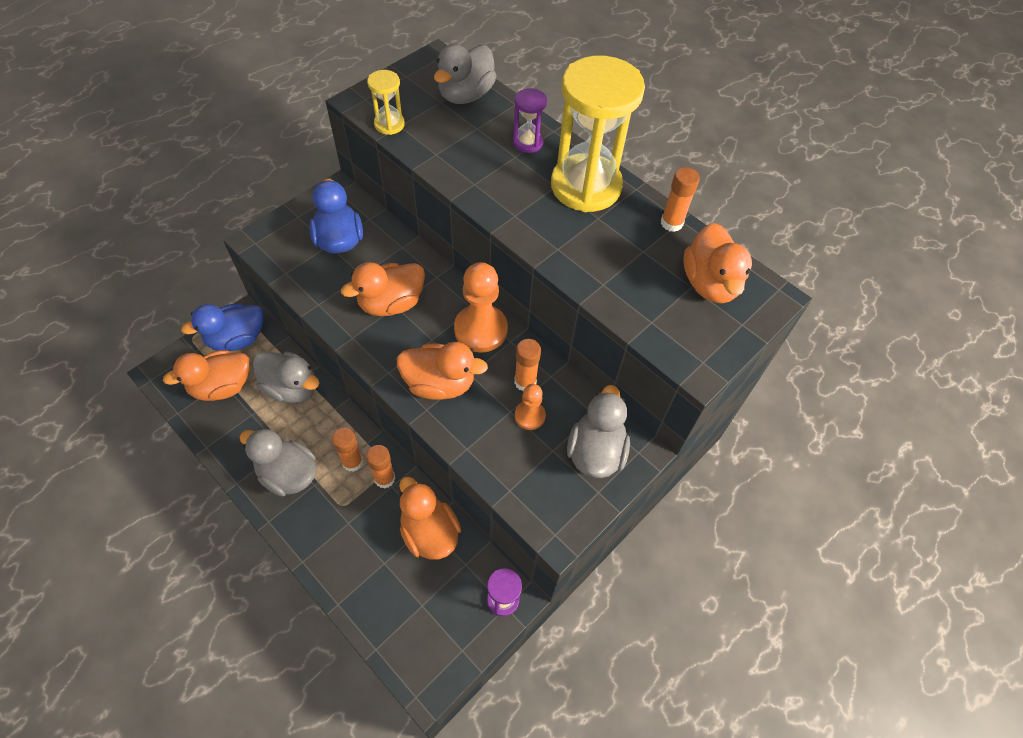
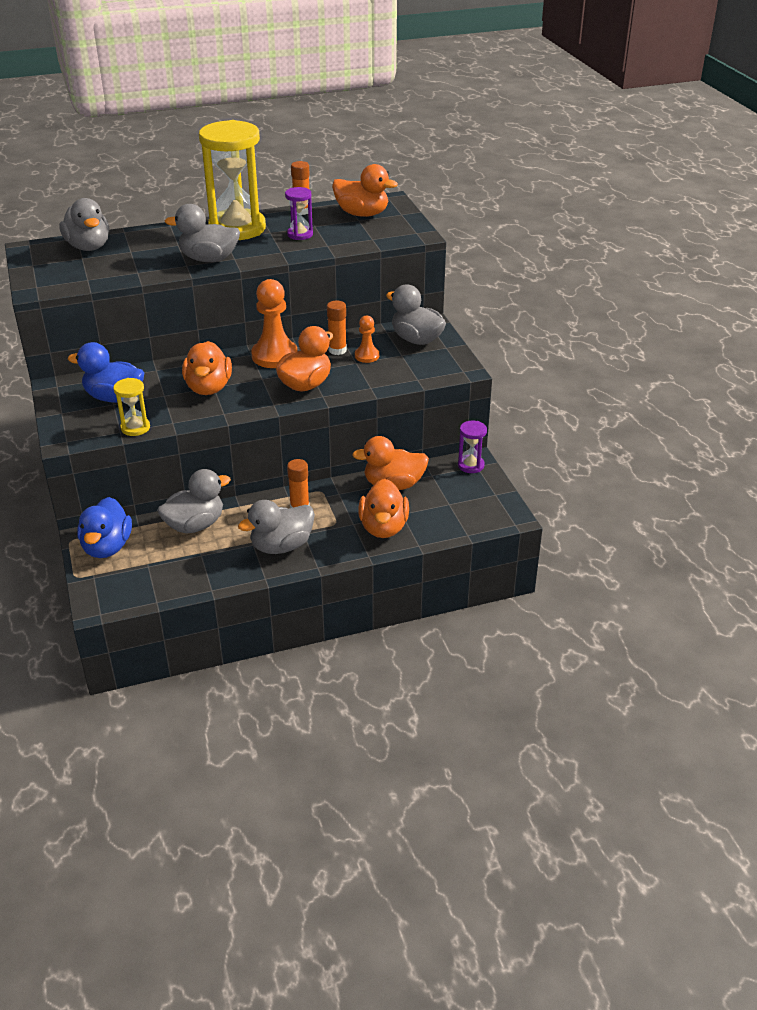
camera: 60 degrees left, 20 degrees down
(222, 387) = (153, 567): orange duck -> orange duck (383, 527)
(384, 478) = (329, 495): orange glue stick -> none
(389, 124) = (80, 283): yellow hourglass -> yellow hourglass (135, 428)
(499, 195) = (209, 259): none -> grey duck
(527, 142) = (170, 237): purple hourglass -> purple hourglass (300, 234)

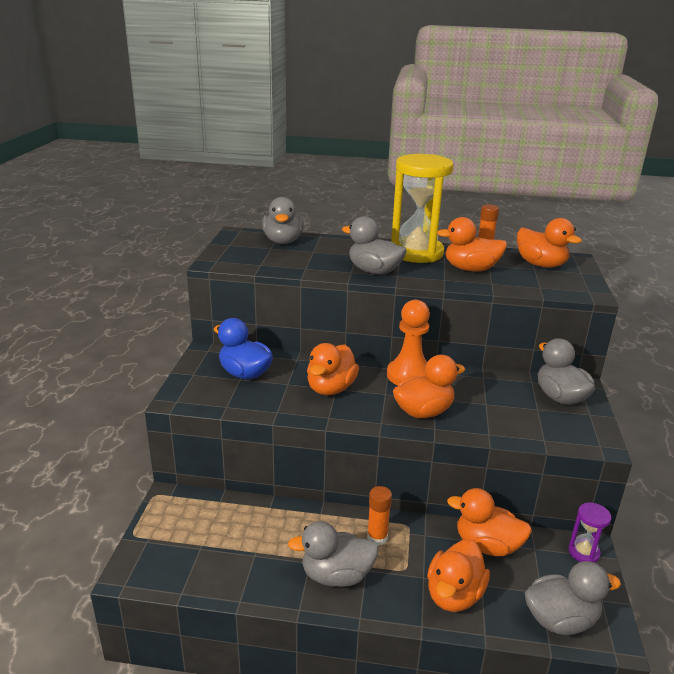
camera: 25 degrees right, 10 degrees down
(107, 547) = (179, 513): blue duck -> none
(135, 428) = (241, 407): yellow hourglass -> none
(195, 525) = (269, 519): grey duck -> grey duck (560, 620)
(300, 234) = (470, 269): purple hourglass -> orange duck
(337, 350) = (473, 386): orange glue stick -> none
(367, 356) = (500, 400): orange pawn -> none

